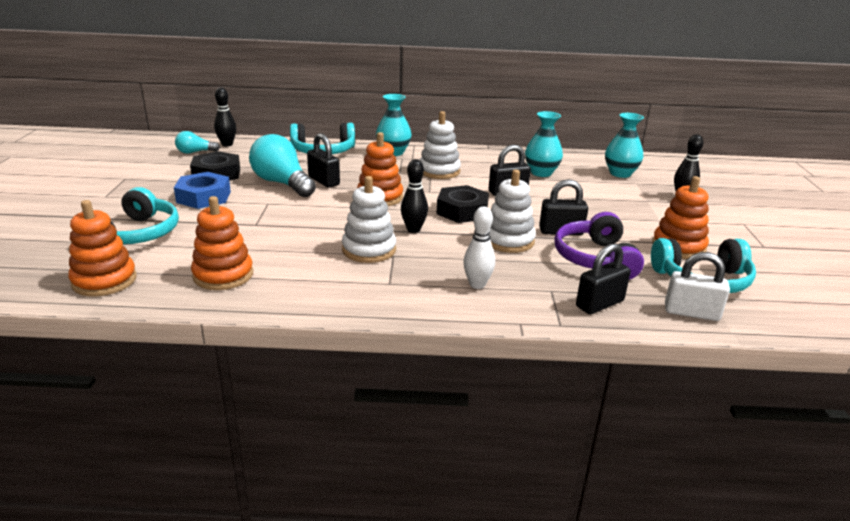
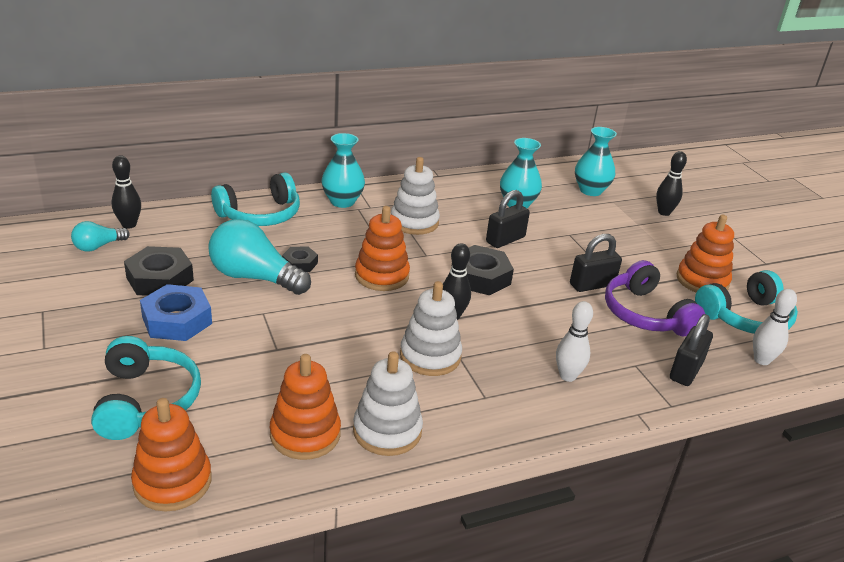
camera: 25 degrees left, 5 degrees up
(324, 181) = (300, 263): black padlock -> black nut
(508, 240) = (554, 309): white stacking toy -> white stacking toy (387, 431)
(691, 312) = (761, 360): white padlock -> white bowling pin

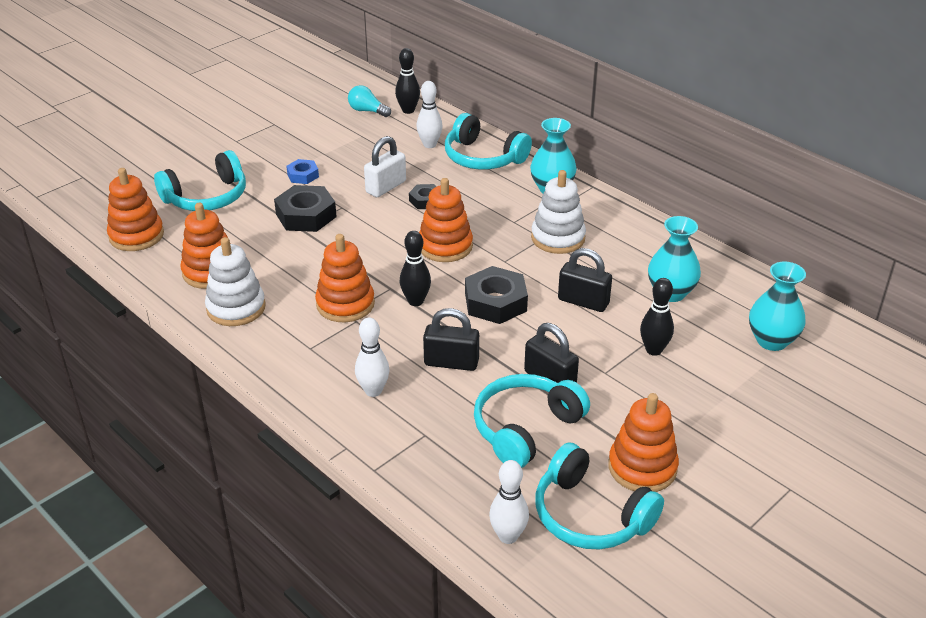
camera: 70 degrees right, 5 degrees up
(160, 279) = (348, 149): black nut -> black nut (306, 215)
(177, 320) = (303, 175): blue nut -> blue nut, size x0.56
(207, 233) = (429, 145): none -> white bowling pin
(254, 277) = (386, 187): turquoise light bulb -> white padlock
(430, 356) = (345, 304): white stacking toy -> orange stacking toy
(645, 314) = (525, 428): purple headphones -> turquoise headphones
(664, 212) = (786, 412): black bowling pin -> black bowling pin (654, 350)
(686, 370) = (441, 474): black padlock -> black padlock (451, 362)

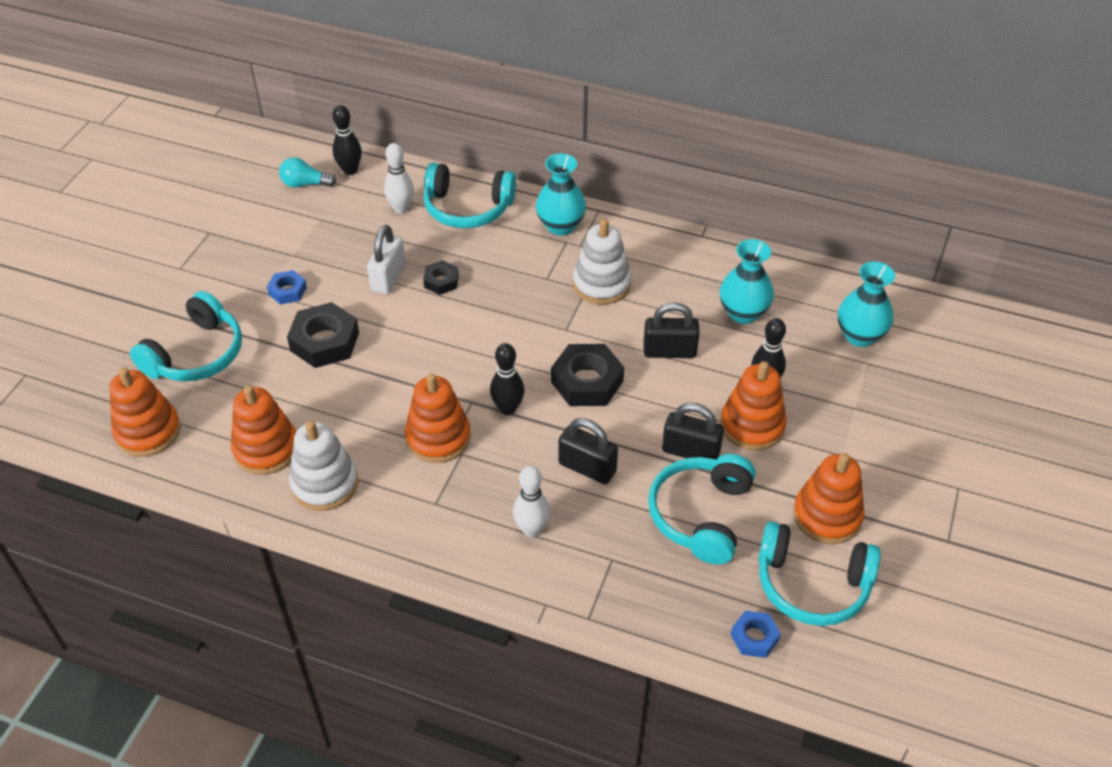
camera: 25 degrees left, 10 degrees up
(445, 246) = (496, 331): orange stacking toy -> orange stacking toy (752, 425)
(451, 362) = (587, 467): black padlock -> black padlock turned 45 degrees clockwise
(508, 536) = (754, 637): white bowling pin -> blue nut

